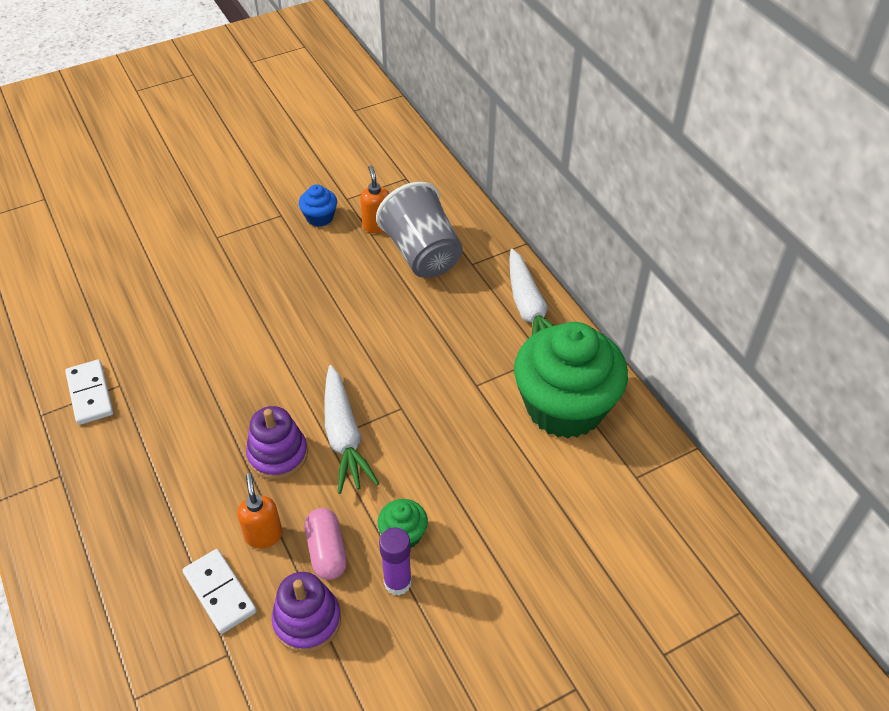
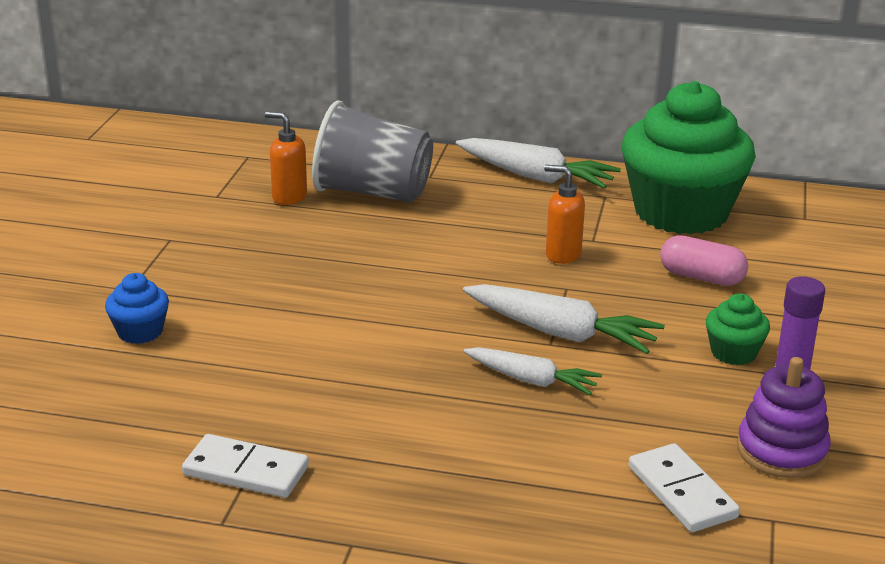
camera: 50 degrees left, 20 degrees down
(219, 592) = (681, 492): white domino -> white domino turned 60 degrees clockwise
(264, 535) = (634, 433): orange soap dispenser -> orange soap dispenser (562, 255)
(278, 454) = (531, 380): purple stacking toy -> white carrot
(320, 217) = (217, 220): blue cupcake -> blue cupcake (140, 332)
(327, 551) = (703, 404): pink capsule -> pink capsule (701, 277)

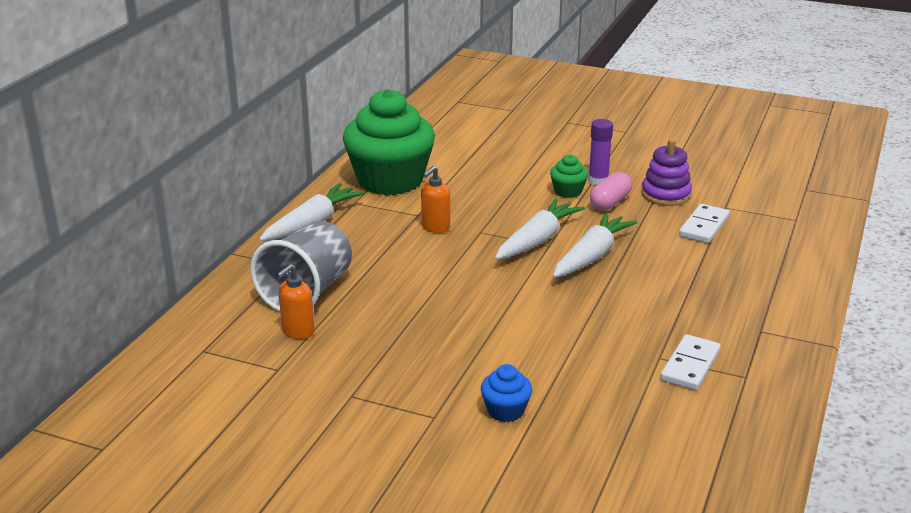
camera: 80 degrees left, 0 degrees up
(531, 380) = (591, 256): white carrot -> white carrot, size x1.53
(681, 492) = (704, 226): white domino -> white domino turned 45 degrees counterclockwise
(701, 277) = (478, 187): pink capsule -> pink capsule (610, 202)

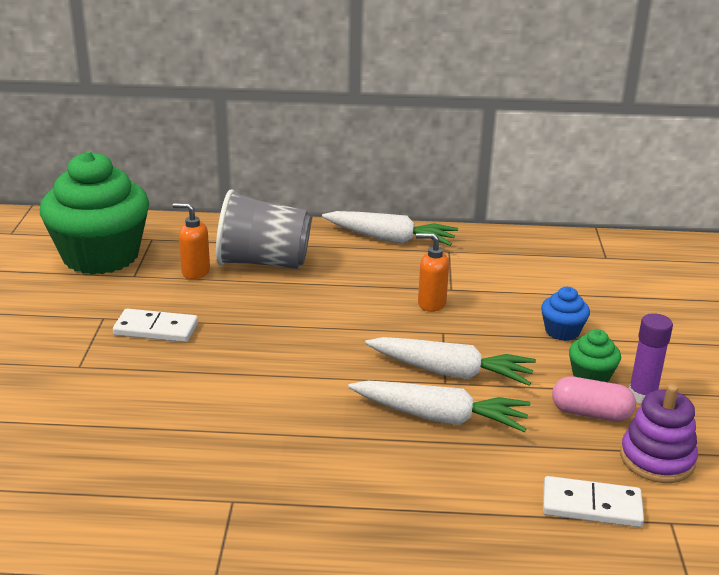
camera: 70 degrees right, 0 degrees up
(390, 180) = (511, 260): green cupcake -> green cupcake (101, 256)
(505, 410) = (97, 405): blue cupcake -> blue cupcake (562, 331)
(690, 365) = (223, 528): white domino -> white domino (156, 329)

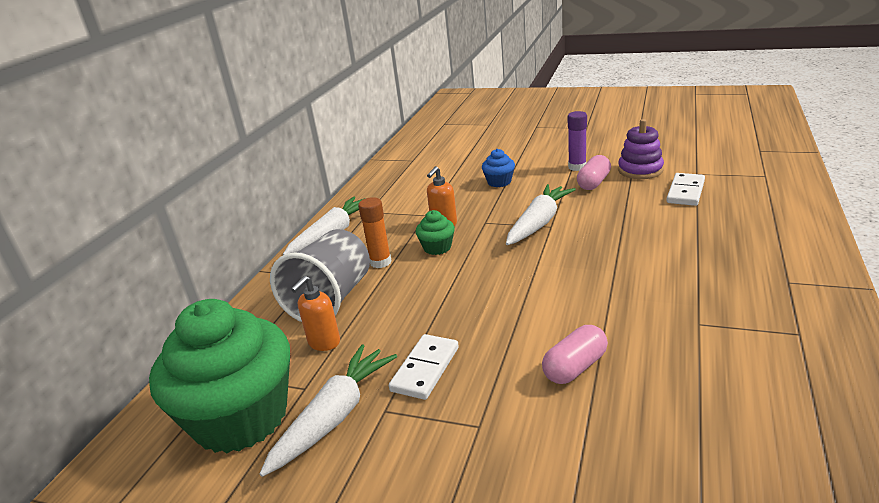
camera: 70 degrees left, 0 degrees up
(155, 413) = (575, 367): none -> pink capsule
(336, 277) = (380, 262): none -> orange glue stick
(440, 417) = (593, 231): white carrot -> white carrot (334, 416)
(591, 376) = (554, 179): green cupcake -> green cupcake (437, 247)

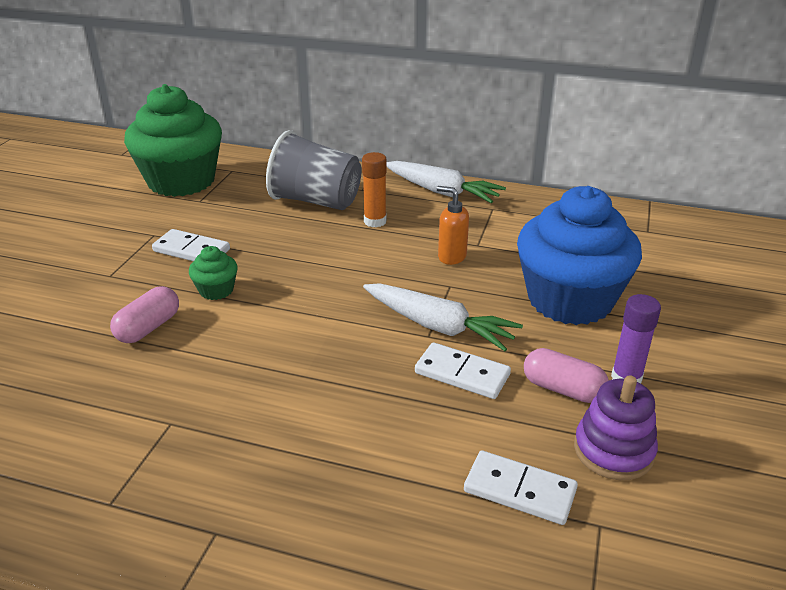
camera: 85 degrees right, 5 degrees up
(324, 342) = (252, 203): orange soap dispenser -> none
(334, 416) = (159, 215): white carrot -> none
(437, 247) = (395, 253): green cupcake -> green cupcake (216, 290)
(499, 182) = (570, 300): blue cupcake -> blue cupcake, size x2.43
(575, 367) = (148, 328): pink capsule -> pink capsule turned 75 degrees clockwise
(590, 212) = (462, 374): none -> white domino

